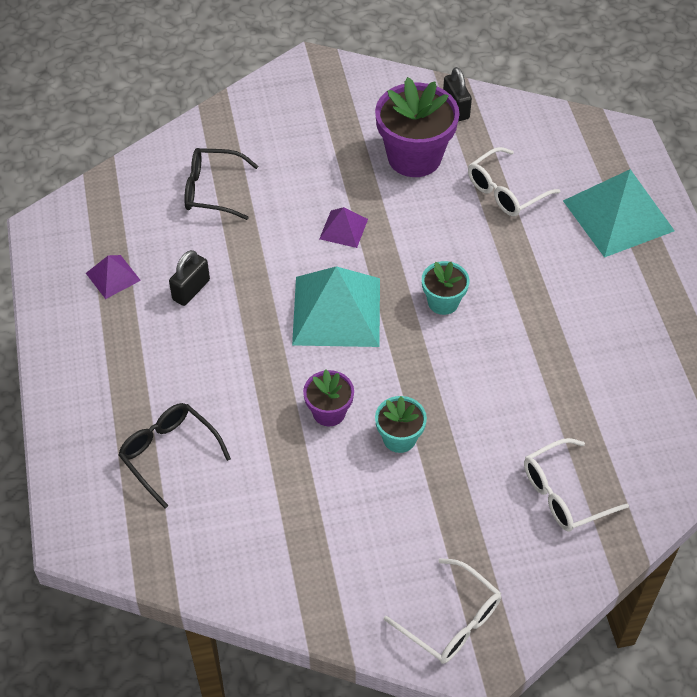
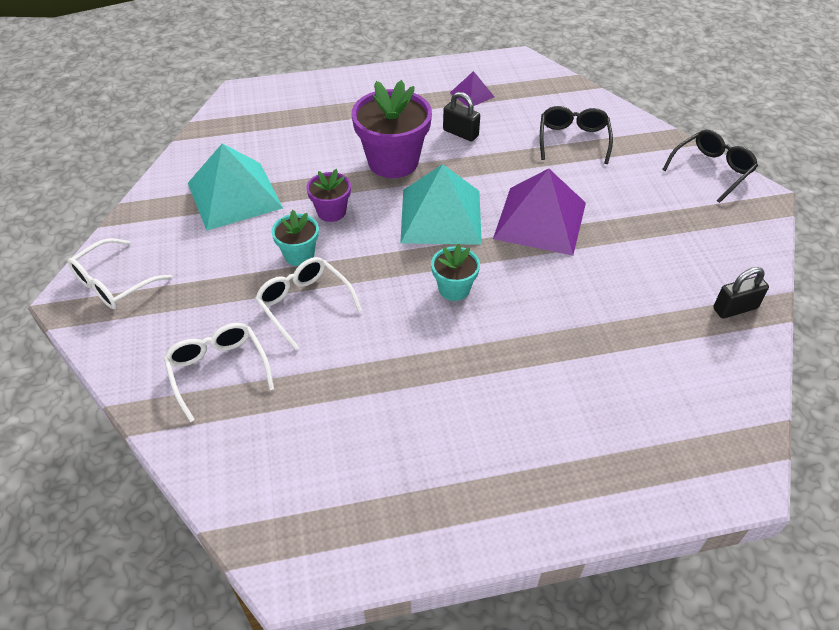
camera: 90 degrees right, 5 degrees down
(169, 454) = (303, 130): black glasses -> black glasses (711, 170)
(343, 229) = (540, 220): purple pyramid -> purple pyramid, size x2.08
(414, 157) = (648, 272): purple flower pot -> purple flower pot (393, 161)
(506, 191) = (615, 347): white glasses -> white glasses (304, 304)
(618, 215) = (597, 456): turquoise pyramid -> turquoise pyramid (234, 195)

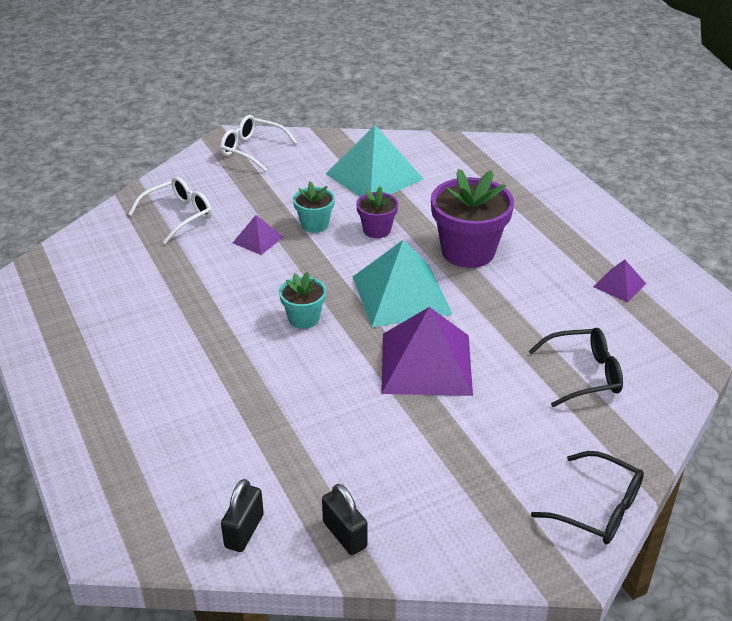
camera: 75 degrees right, 10 degrees down
(304, 304) = (258, 239): white glasses -> purple pyramid
(460, 133) = (542, 287): black padlock -> black padlock (244, 531)

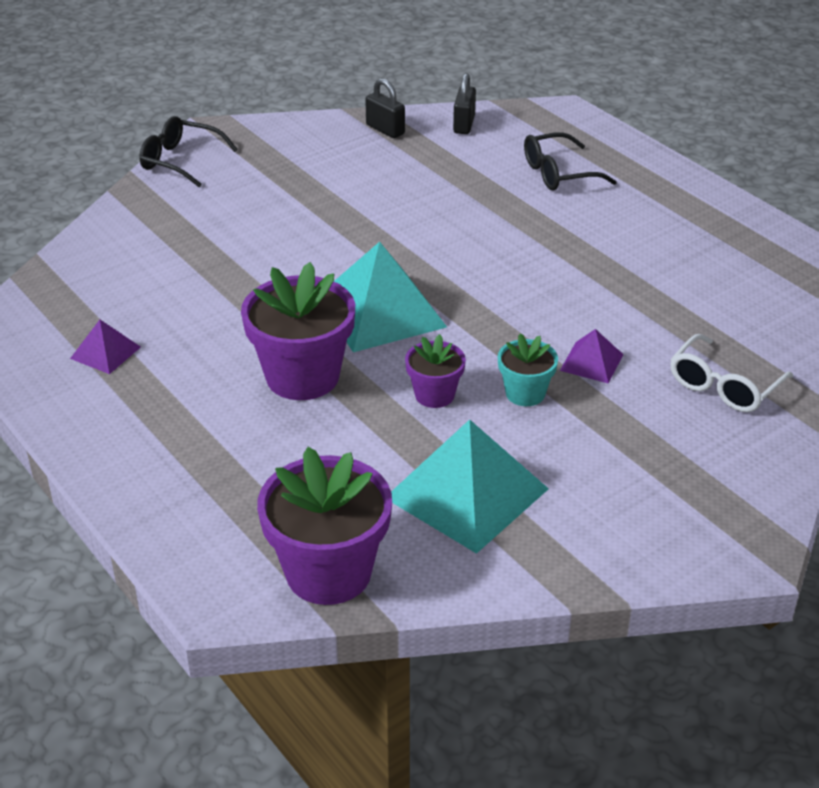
camera: 170 degrees right, 0 degrees up
(252, 150) = (697, 526): white glasses -> none
(304, 318) = (485, 274): turquoise flower pot -> none
(426, 363) = (339, 246): purple pyramid -> none
(460, 150) = (328, 572): none -> purple flower pot
(583, 374) = (173, 252): black glasses -> black glasses (559, 173)

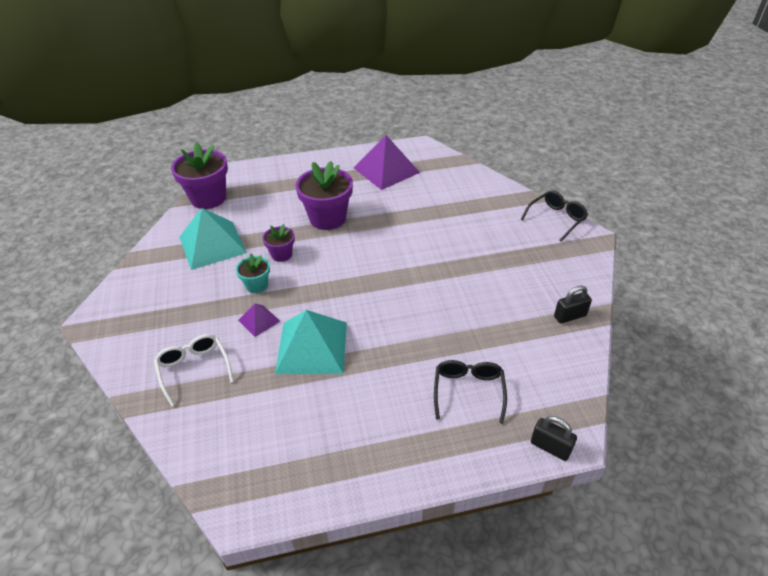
camera: 115 degrees right, 5 degrees up
(105, 352) = (386, 170): purple pyramid -> purple pyramid, size x2.08
(380, 311) = (360, 255): turquoise pyramid -> turquoise pyramid (312, 347)
(464, 124) = (565, 362): black padlock -> black padlock (550, 447)

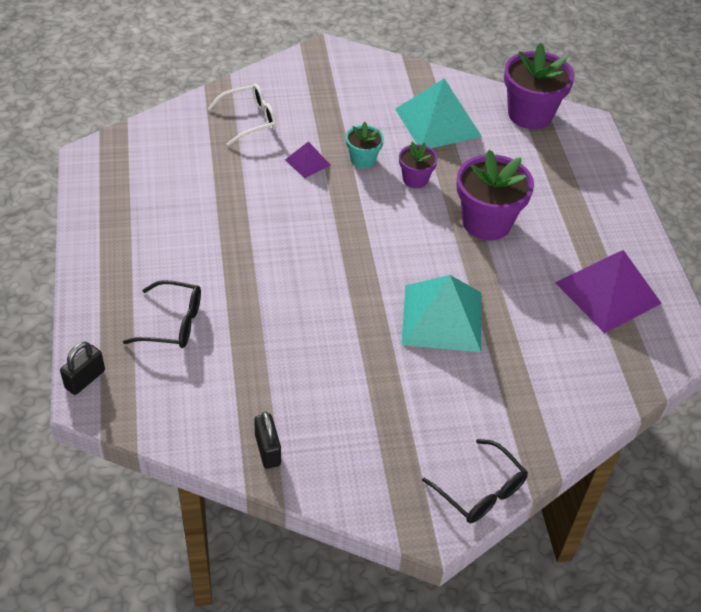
camera: 90 degrees right, 5 degrees up
(312, 347) = (262, 202): turquoise pyramid -> turquoise pyramid (442, 318)

